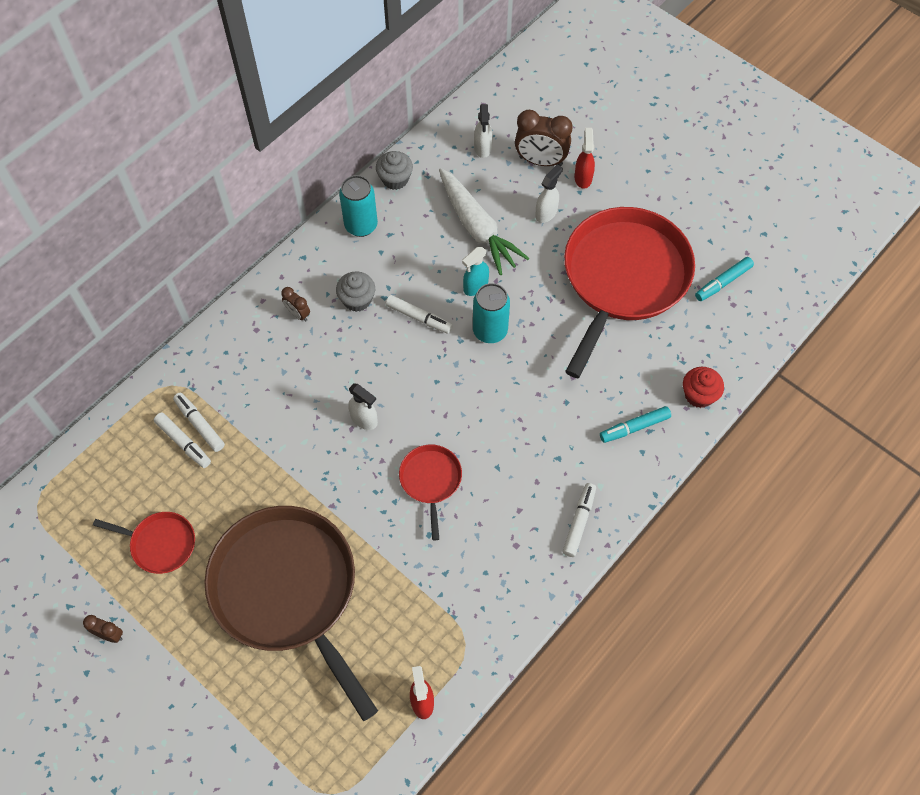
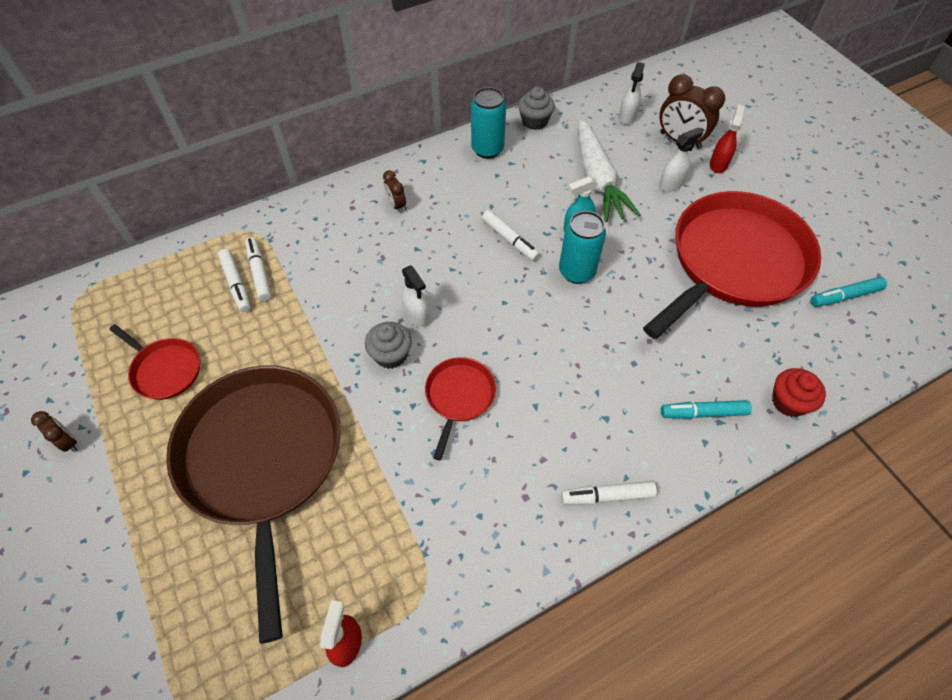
camera: 20 degrees right, 5 degrees down
(357, 300) = (457, 208): grey cupcake -> grey cupcake (391, 355)
(579, 522) = (607, 496): white marker -> white marker turned 135 degrees counterclockwise

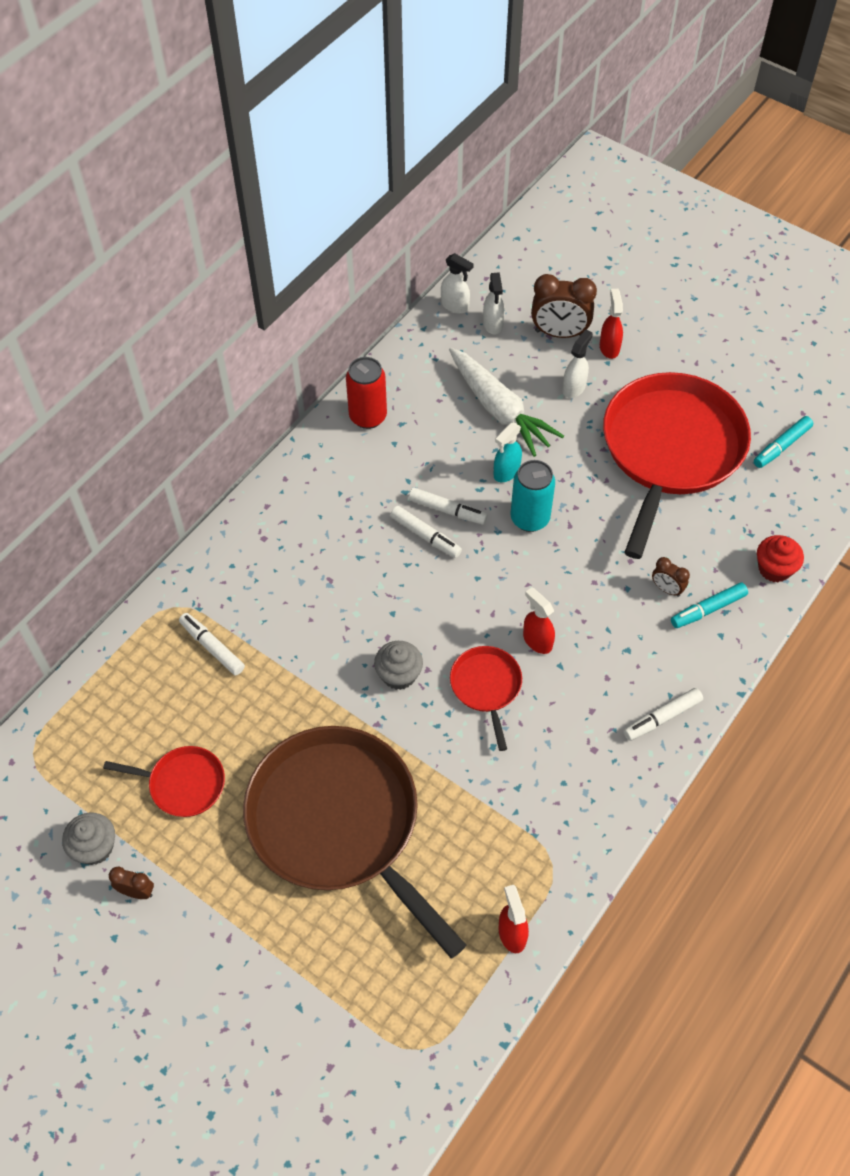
camera: 25 degrees left, 0 degrees up
(236, 284) = (196, 669): white marker -> white marker (425, 536)
(396, 205) = (309, 517): brown clock -> brown clock (666, 589)
(417, 316) = (401, 626): white spray bottle -> white spray bottle (455, 306)
(487, 149) = (368, 417): turquoise can -> red can
(526, 375) = (537, 640): none -> red spray bottle
(534, 121) = (399, 364): grey cupcake -> grey cupcake (94, 847)

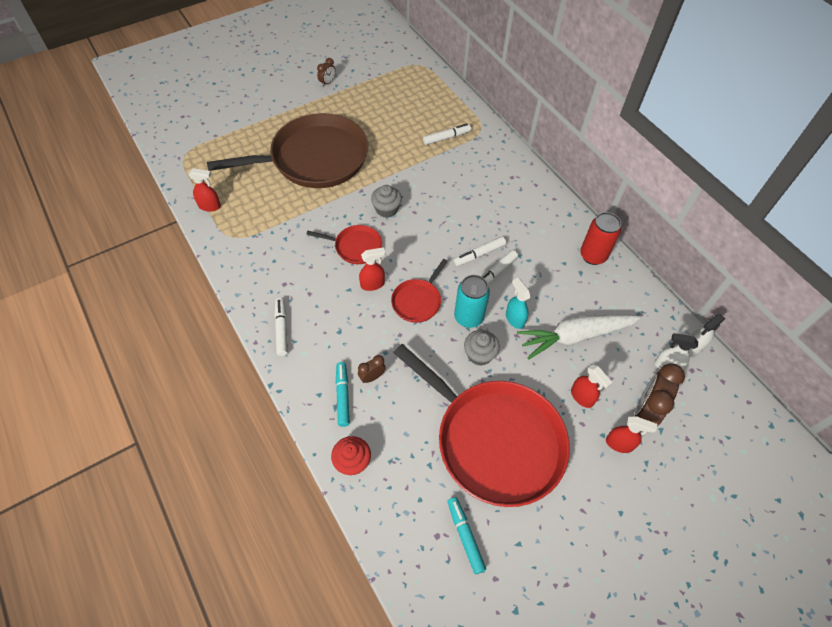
camera: 110 degrees right, 0 degrees up
(94, 847) = (358, 74): grey cupcake -> grey cupcake (479, 354)
(183, 784) = (372, 109): red pan -> red pan (418, 301)
(574, 387) = (582, 397): white spray bottle -> red spray bottle

